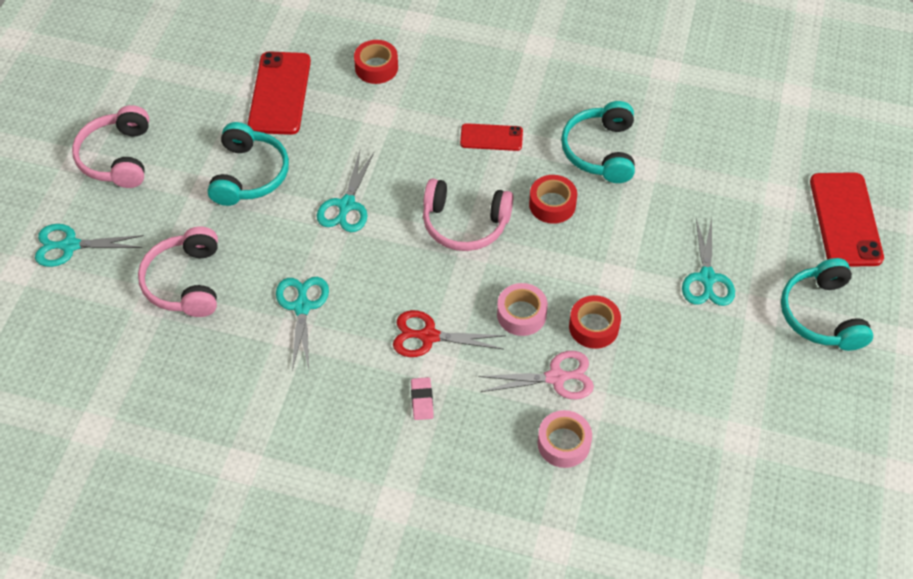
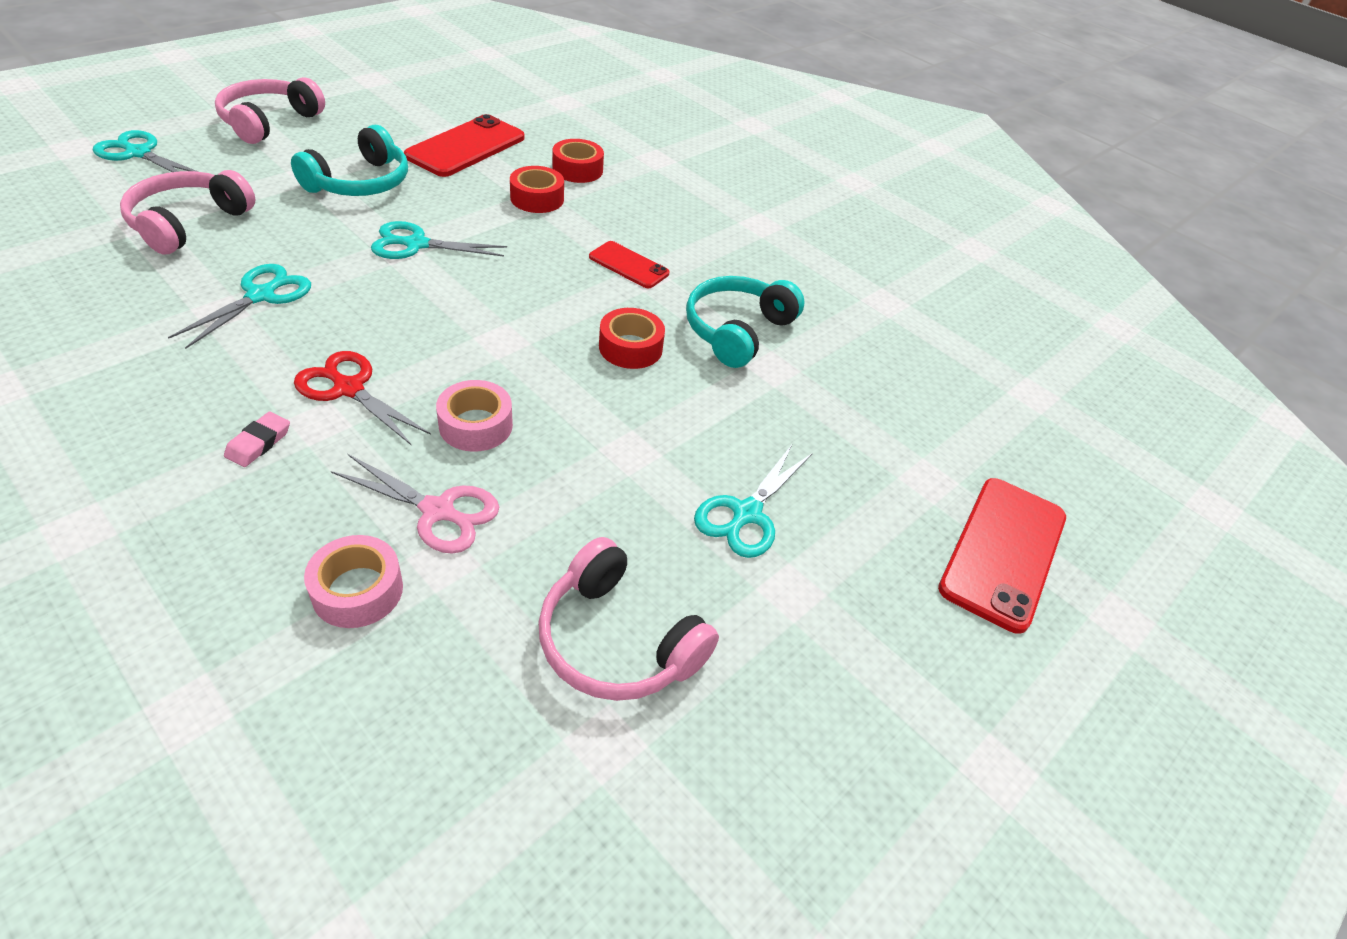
camera: 25 degrees right, 10 degrees down
(346, 205) = (416, 244): turquoise scissors -> turquoise scissors turned 45 degrees clockwise
(465, 224) = (515, 316): pink headphones -> pink headphones (617, 641)
(593, 327) = (546, 485): red tape -> red tape (537, 198)
(822, 315) = (875, 647): turquoise headphones -> none

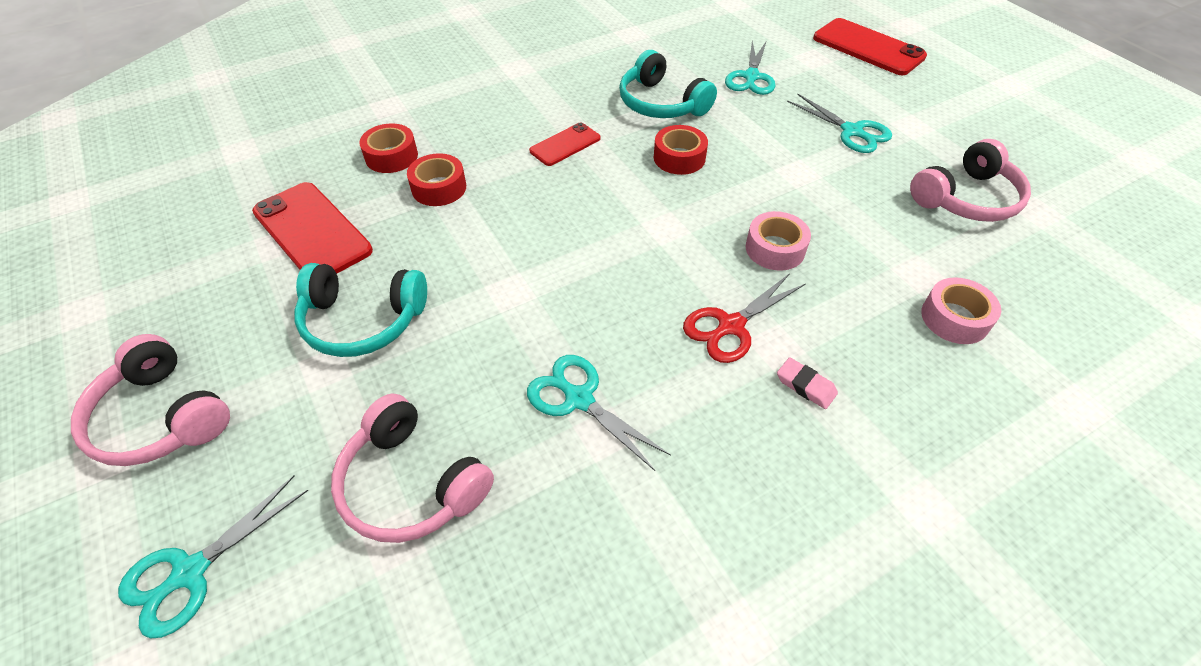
camera: 70 degrees left, 5 degrees up
(360, 182) = (362, 321): turquoise headphones -> turquoise headphones turned 135 degrees clockwise
(416, 244) = (504, 276): turquoise scissors -> turquoise scissors (751, 77)
(437, 511) = (870, 274): pink scissors -> none

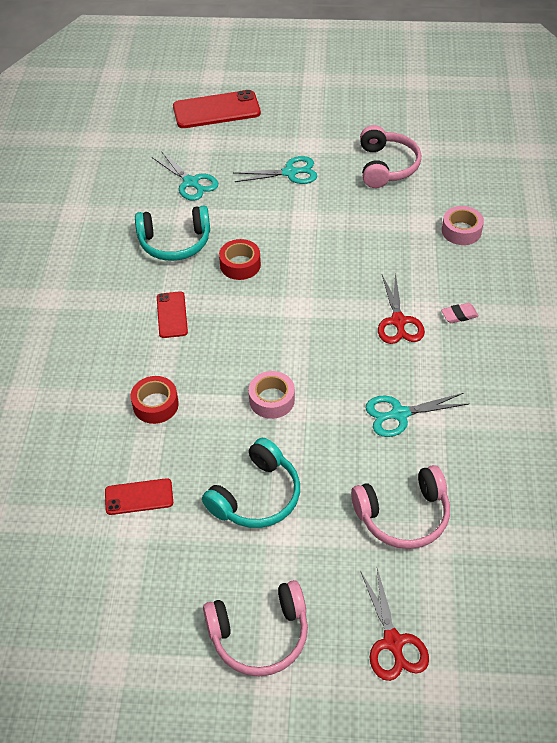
camera: 55 degrees left, 0 degrees up
(190, 572) = (393, 642): turquoise scissors -> red scissors
(312, 231) = (139, 497): red phone -> red phone, size x0.57
(391, 156) = (91, 419): red tape -> none
(775, 249) = (357, 268): pink tape -> pink tape (272, 400)

